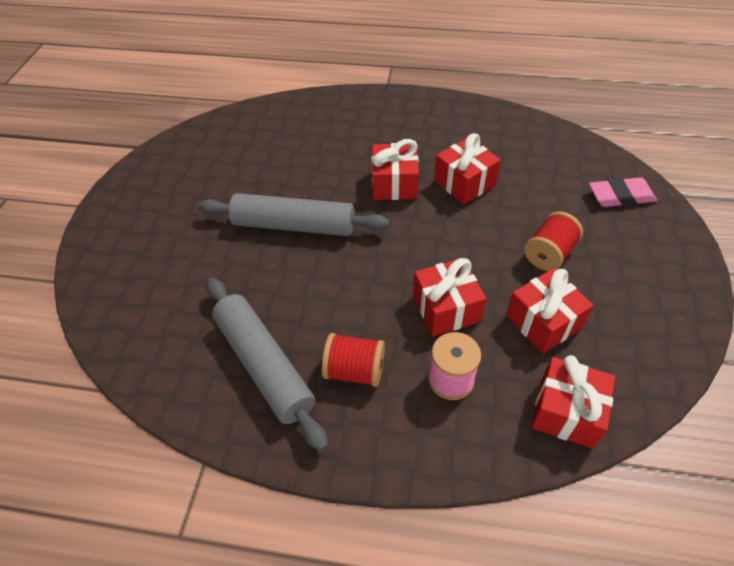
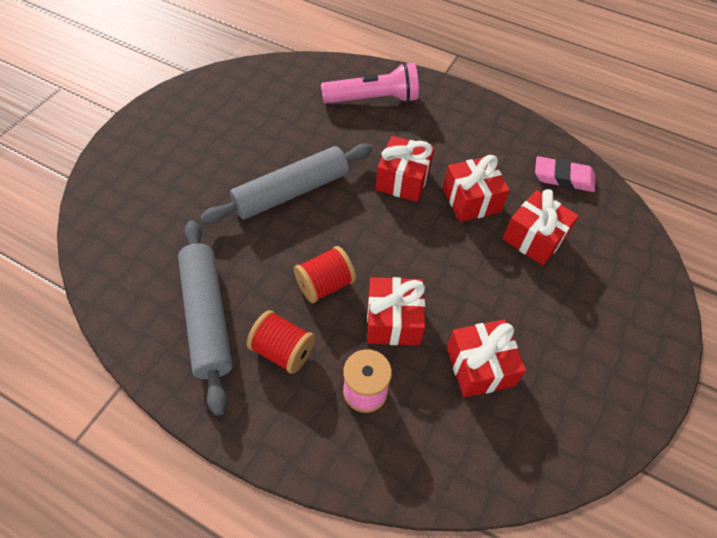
camera: 15 degrees right, 5 degrees up
(294, 225) = (291, 192): grey rolling pin -> grey rolling pin turned 60 degrees counterclockwise
(333, 123) = (373, 99): none -> pink flashlight
(549, 254) = (519, 300): red spool -> red spool (325, 285)
(566, 412) = (458, 462): red gift -> red gift (534, 238)
(620, 196) = (623, 264): pink eraser -> pink eraser (563, 178)

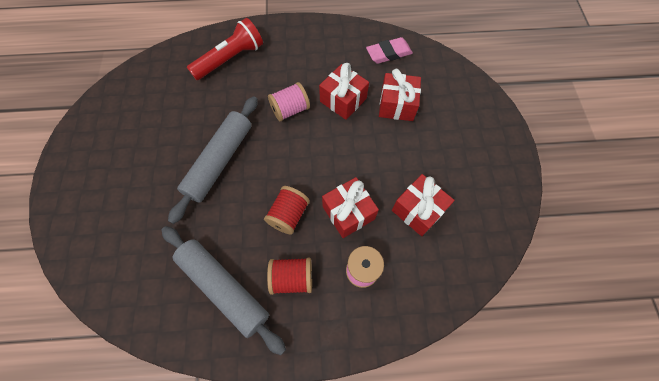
camera: 30 degrees left, 10 degrees up
(373, 99) = (230, 59): pink flashlight -> red flashlight
(402, 180) = (290, 110): red gift -> pink spool

